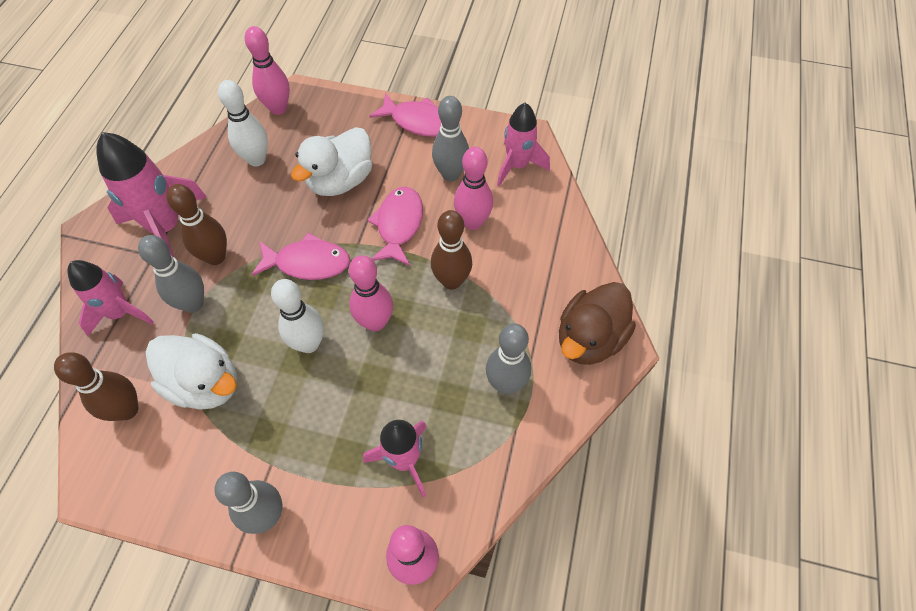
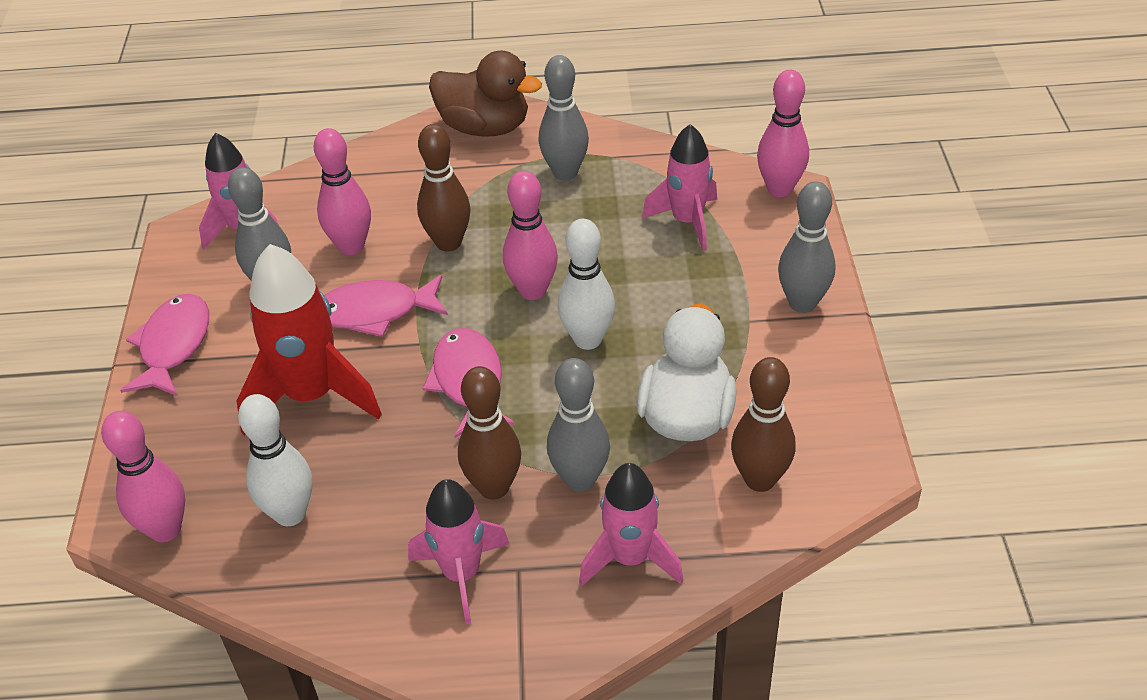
camera: 105 degrees left, 15 degrees down
(166, 228) = (462, 574): pink rocket -> pink rocket, size x0.66
(340, 181) = (311, 396): white duck -> red rocket

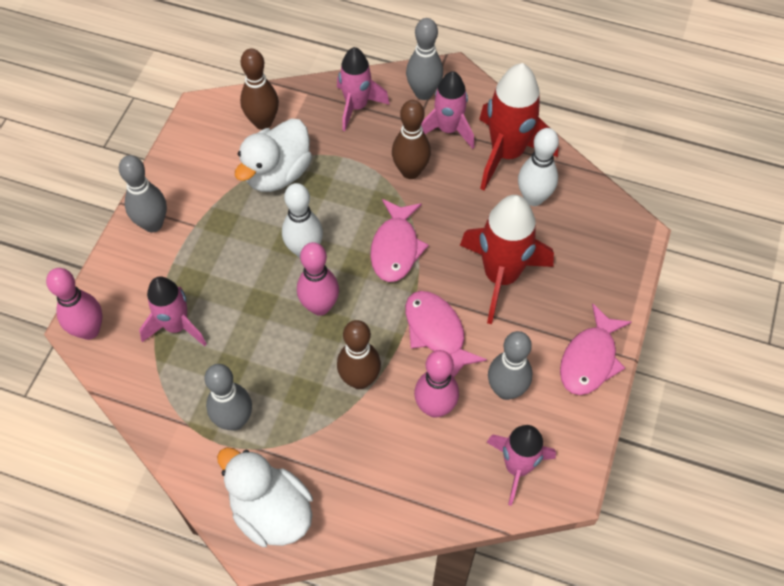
camera: 160 degrees left, 15 degrees up
(165, 529) = (609, 215): pink bowling pin -> none
(351, 568) = (507, 154): none -> red rocket
(376, 312) = (437, 332): pink fish -> pink fish turned 135 degrees counterclockwise
(485, 127) = (271, 512): brown duck -> white duck
(580, 479) = (360, 158): grey bowling pin -> grey bowling pin (423, 93)

